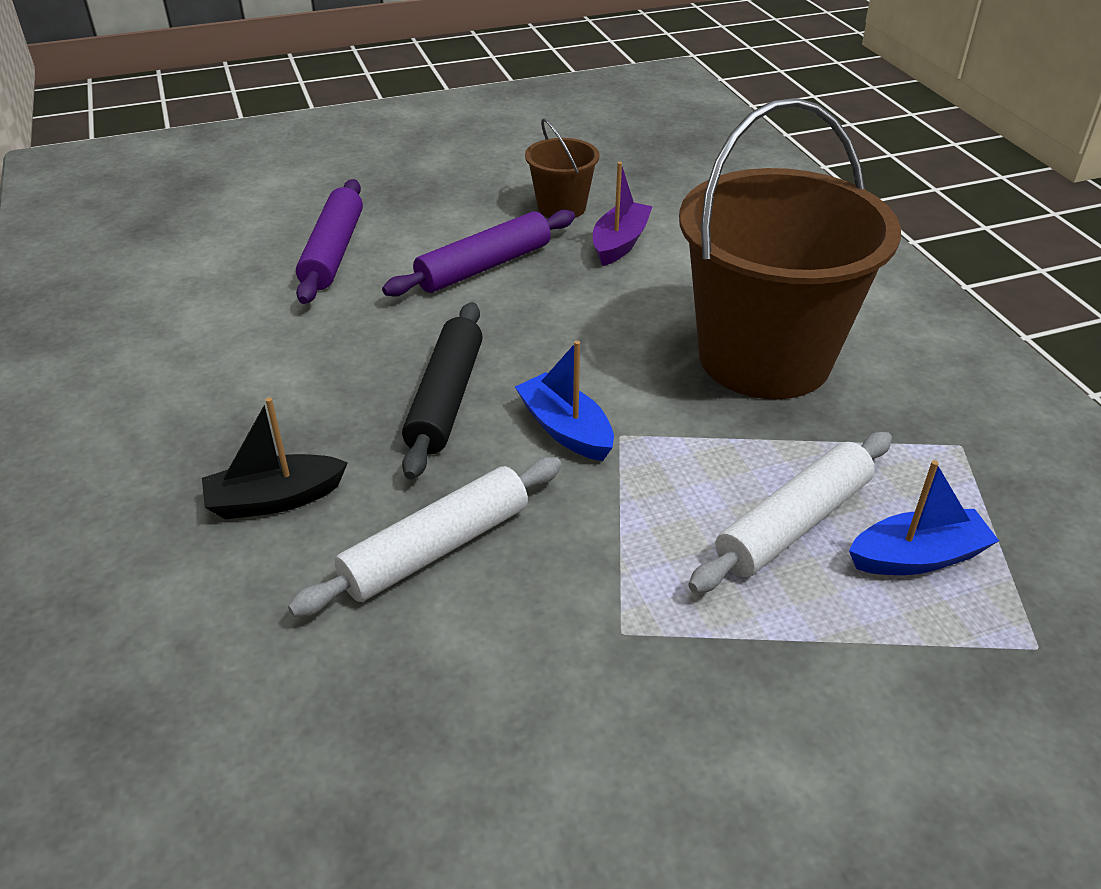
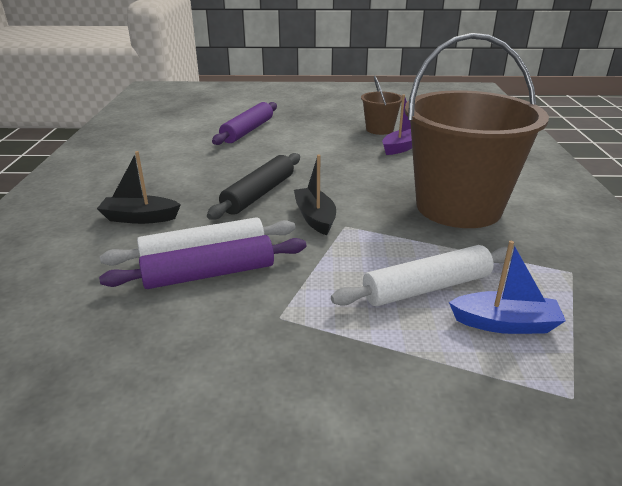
camera: 20 degrees right, 10 degrees down
(484, 266) = (320, 146): purple rolling pin -> purple rolling pin (209, 274)
(565, 429) = (315, 218): blue boat -> black boat

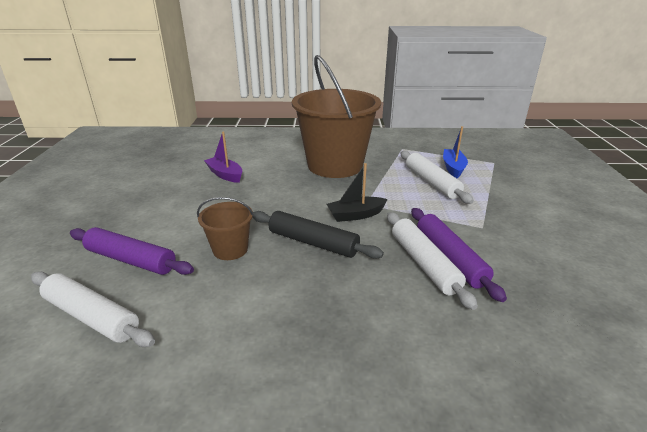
camera: 90 degrees left, 0 degrees up
(140, 218) = (368, 314): black boat -> none
(188, 130) = (91, 316): none -> white rolling pin
(379, 129) = (176, 181): brown bucket -> brown bucket (230, 249)

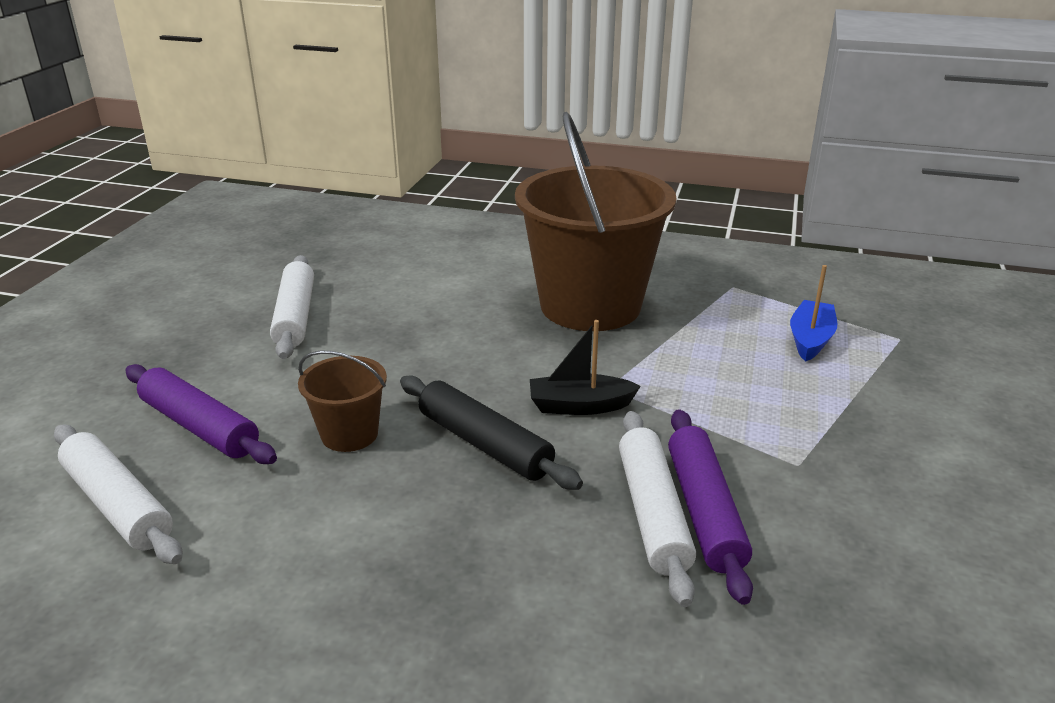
camera: 15 degrees right, 0 degrees up
(225, 175) = (396, 299): purple boat -> none
(431, 182) = (751, 363): white rolling pin -> white rolling pin (295, 316)

